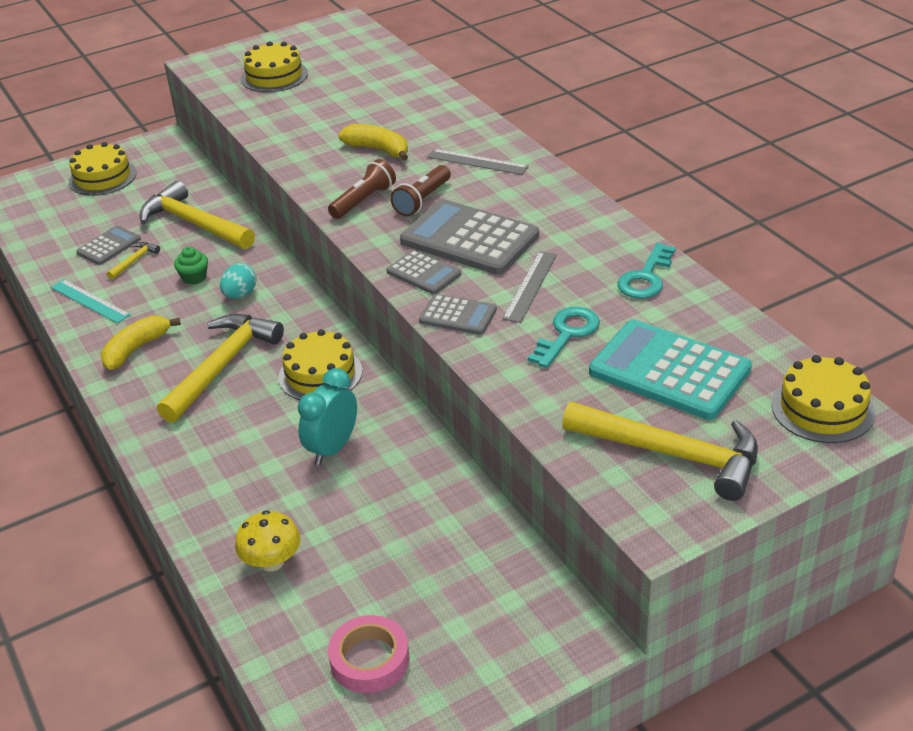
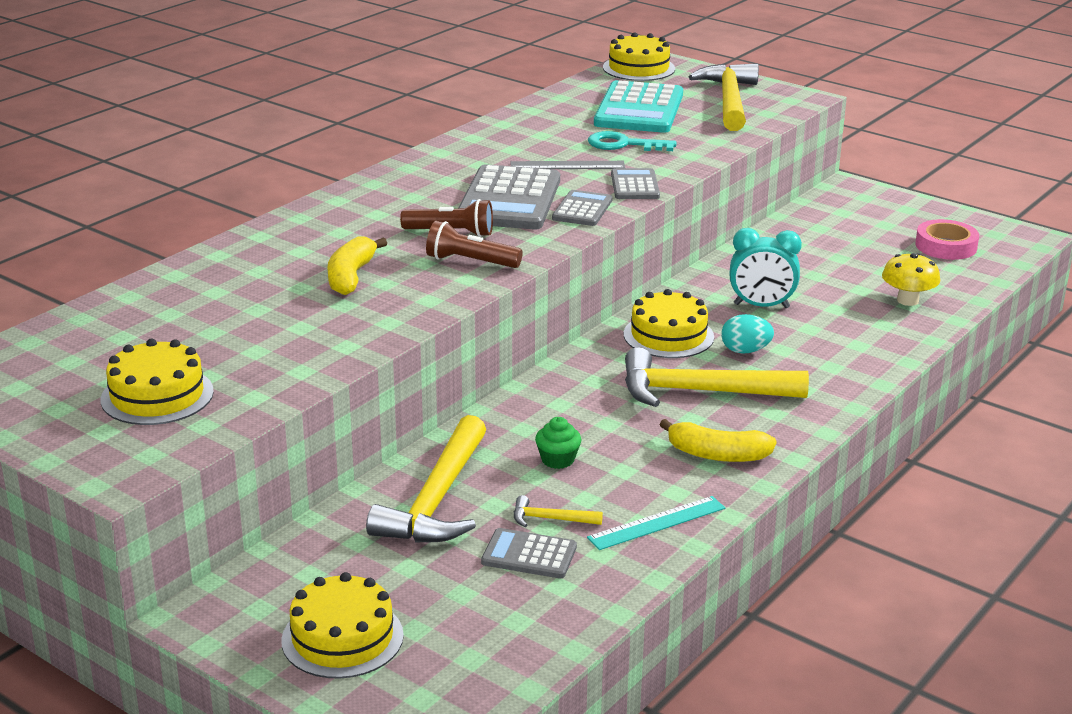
camera: 115 degrees left, 10 degrees down
(90, 301) = (657, 523): turquoise ruler -> turquoise ruler turned 45 degrees clockwise
(240, 295) = (571, 417): turquoise egg -> turquoise egg (745, 351)
(477, 162) = (355, 220): grey ruler -> none
(646, 277) = (521, 128): turquoise key -> none

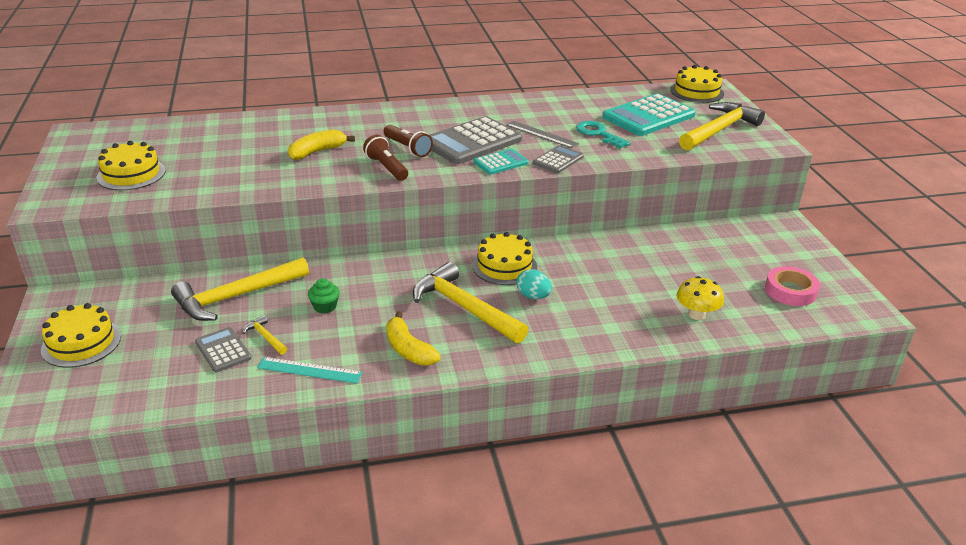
camera: 40 degrees right, 5 degrees up
(582, 209) = (501, 162): grey calculator -> turquoise calculator
(761, 306) = (591, 274): turquoise clock -> none

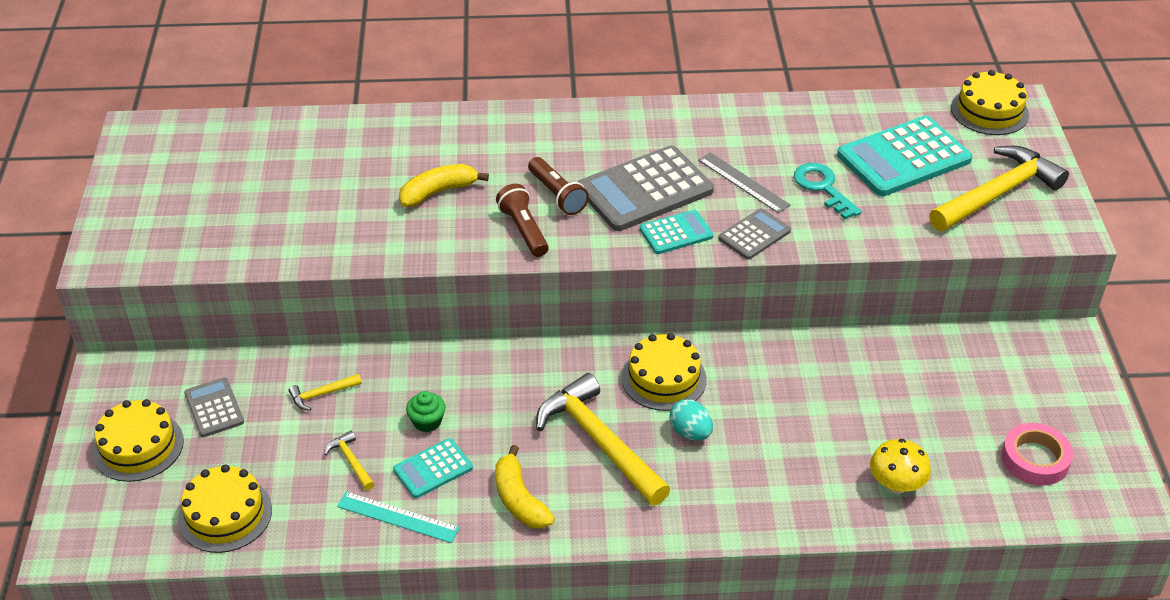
camera: 10 degrees right, 10 degrees up
(131, 174) = (202, 214): yellow cake -> yellow cake (225, 514)
(223, 350) = (300, 476): grey calculator -> grey calculator (214, 408)
(236, 296) = (322, 394): yellow hammer -> yellow hammer, size x0.43
(334, 336) = (433, 469): none -> turquoise calculator

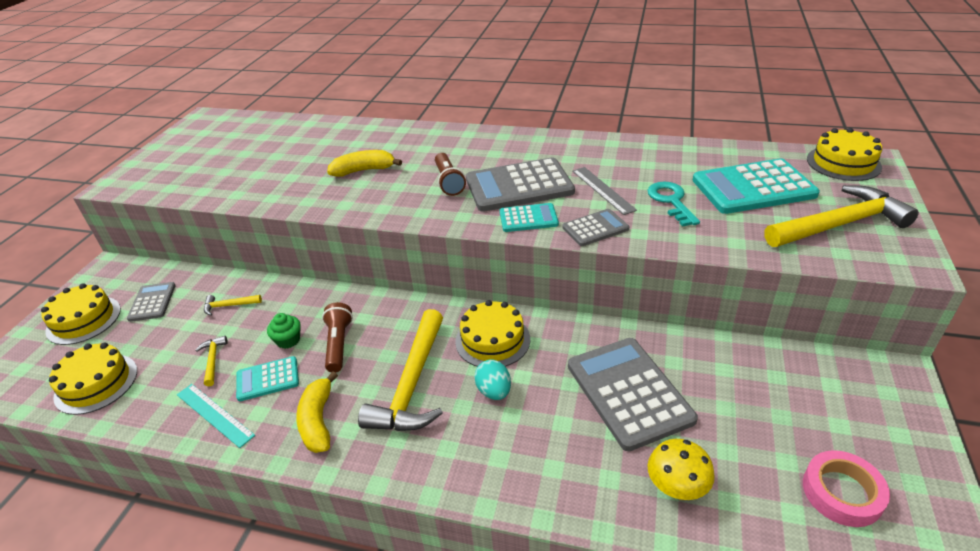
camera: 20 degrees right, 5 degrees down
(524, 230) = (409, 201): brown flashlight -> brown flashlight (339, 344)
(600, 442) = (412, 384): yellow hammer -> yellow hammer turned 150 degrees counterclockwise
(825, 407) = (628, 392): none -> grey calculator

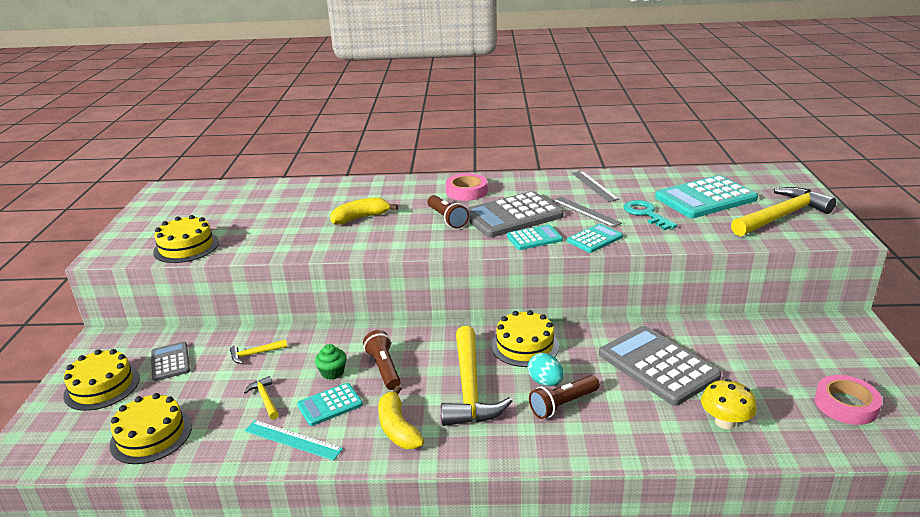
camera: 15 degrees left, 10 degrees down
(486, 149) = (466, 191): none -> pink tape
(500, 424) = (563, 404): none -> brown flashlight
(595, 228) = (594, 239): grey calculator -> turquoise calculator
(628, 156) = (594, 186): none -> grey ruler
(843, 163) = (765, 175): yellow cake -> yellow cake (186, 247)

